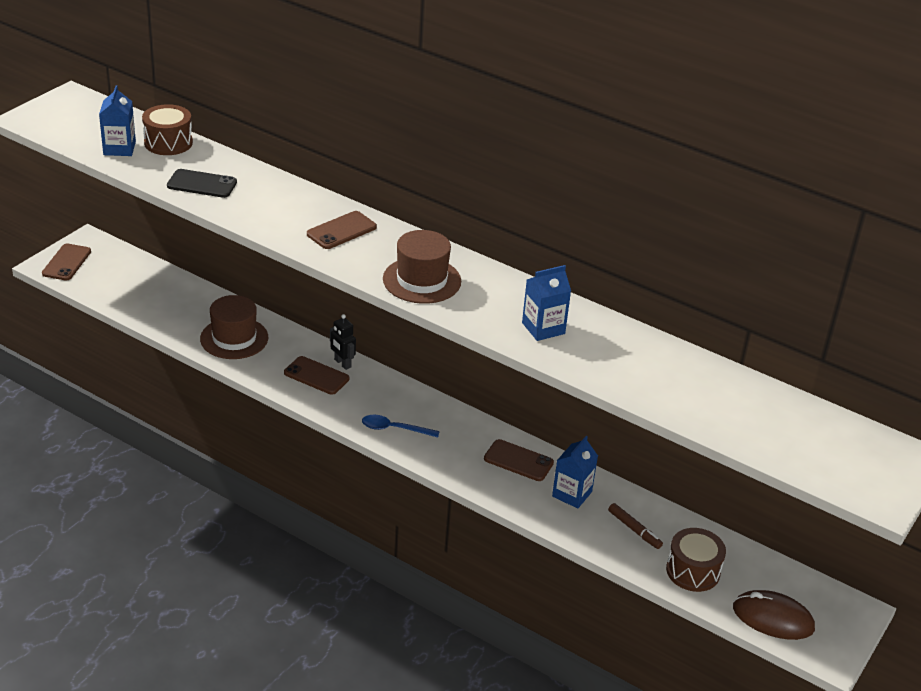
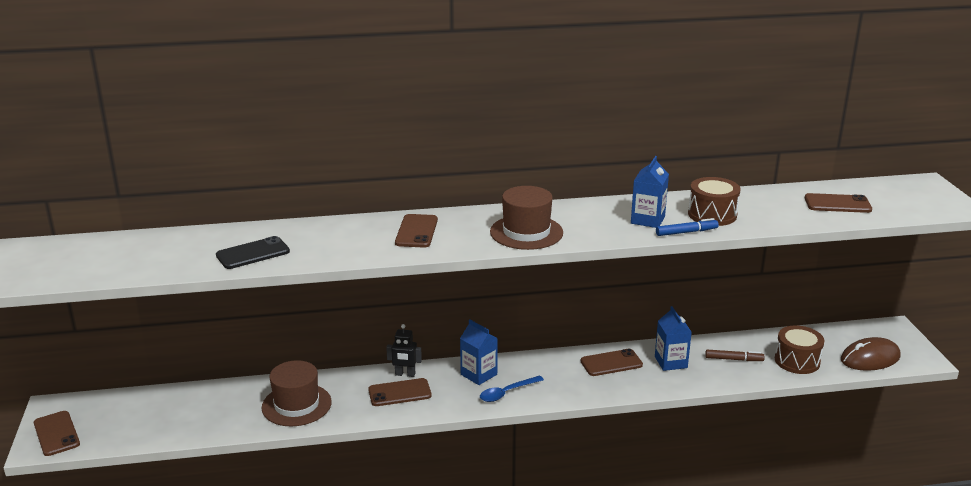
camera: 40 degrees left, 10 degrees down
(119, 148) = (133, 263): blue carton -> blue carton (479, 374)
(168, 143) = (170, 241): brown drum -> brown drum (712, 215)
(553, 359) = (686, 232): none -> blue marker
(758, 419) = (837, 204): none -> brown phone

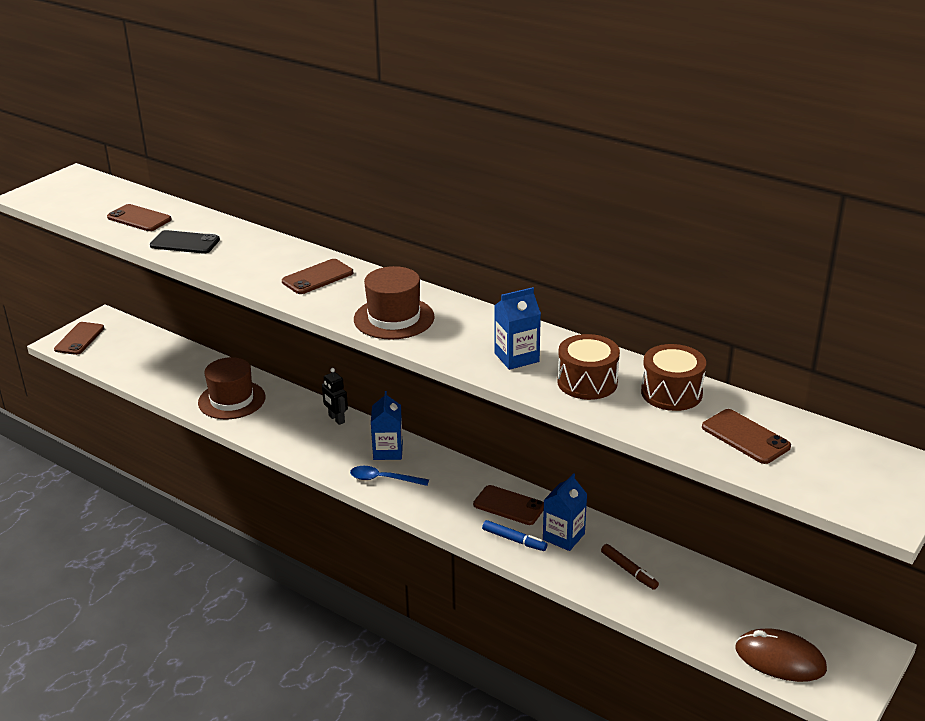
camera: 45 degrees right, 5 degrees up
(399, 393) = (309, 432): brown phone -> brown phone (139, 218)
(686, 232) = (525, 386): blue marker -> blue marker (514, 540)
(797, 361) = (691, 611): brown drum -> brown drum (671, 393)

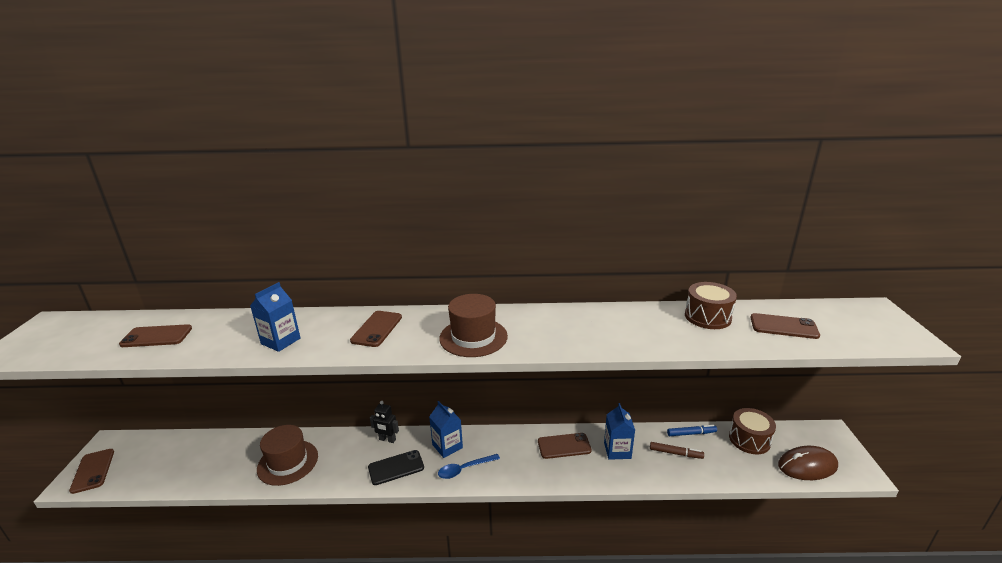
camera: 35 degrees left, 5 degrees down
(185, 243) = (225, 342): black phone -> black phone (396, 467)
(514, 540) = (592, 469): blue marker -> blue marker (691, 433)
(516, 357) = (591, 331): blue carton -> blue carton (280, 341)
(587, 382) = (655, 330): brown drum -> brown drum (749, 440)

